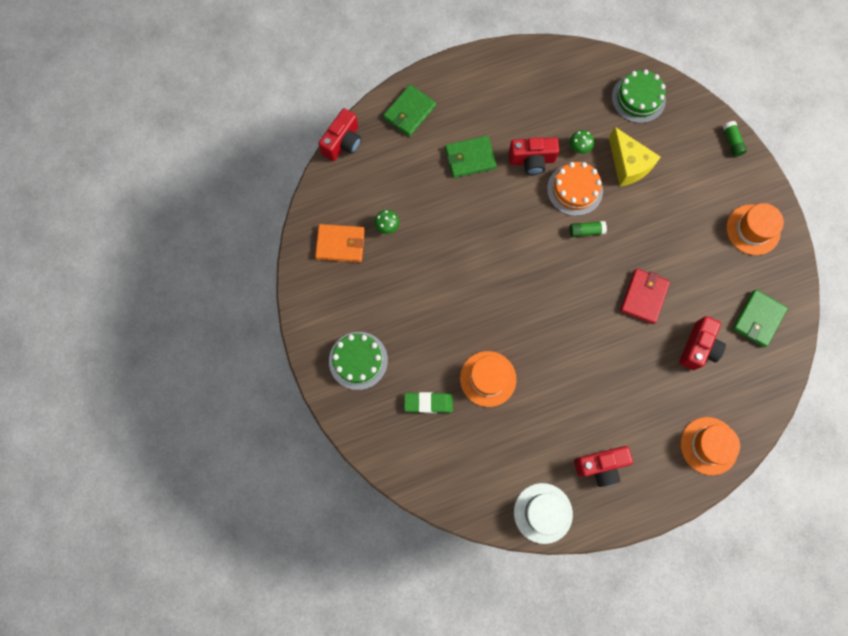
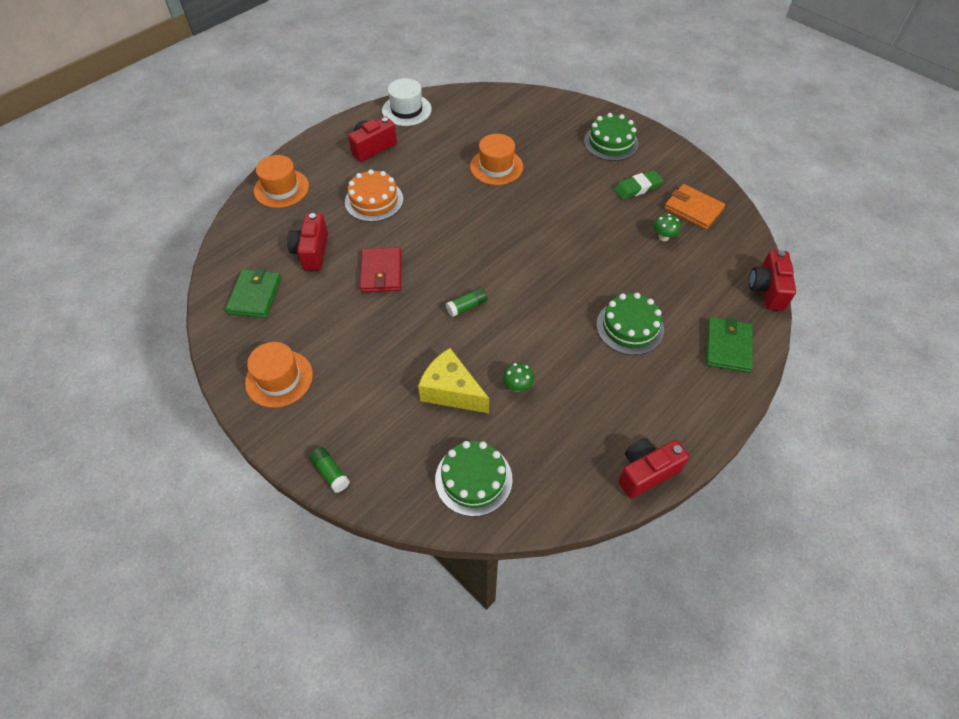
camera: 155 degrees right, 20 degrees down
(340, 244) = (693, 209): orange wallet -> orange wallet turned 60 degrees clockwise
(428, 403) = (535, 137): green eraser -> green eraser (637, 188)
(470, 158) = (630, 327): green wallet -> green cake
(531, 160) = (563, 351): red camera -> red camera (646, 472)
(575, 189) = (499, 341): orange cake -> orange cake (374, 200)

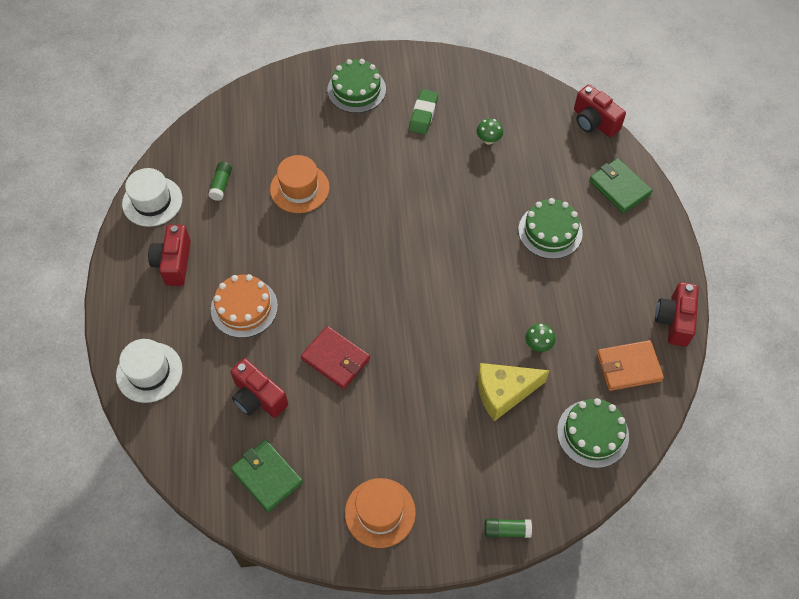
camera: 50 degrees left, 5 degrees up
(281, 188) = (149, 372): orange hat -> white hat
(467, 306) = (431, 322): green glue stick -> green glue stick (221, 185)
(693, 209) = (480, 98): orange wallet -> orange wallet (628, 367)

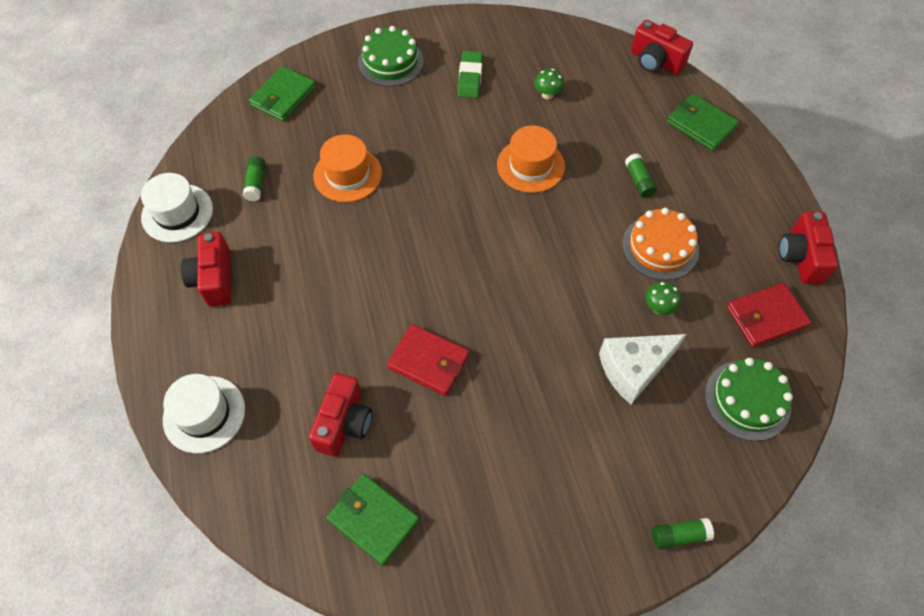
camera: 10 degrees left, 0 degrees up
(244, 307) = (307, 318): orange cake -> orange cake (660, 247)
(257, 109) = (283, 96): none -> green wallet
(258, 397) = (344, 423): red camera -> red camera turned 105 degrees counterclockwise
(380, 512) = (522, 541): orange hat -> orange hat (530, 165)
(503, 393) = (633, 369): yellow cheese -> white cheese
(550, 231) = (639, 181): green cake -> green glue stick
(628, 367) = (766, 317): orange wallet -> red wallet

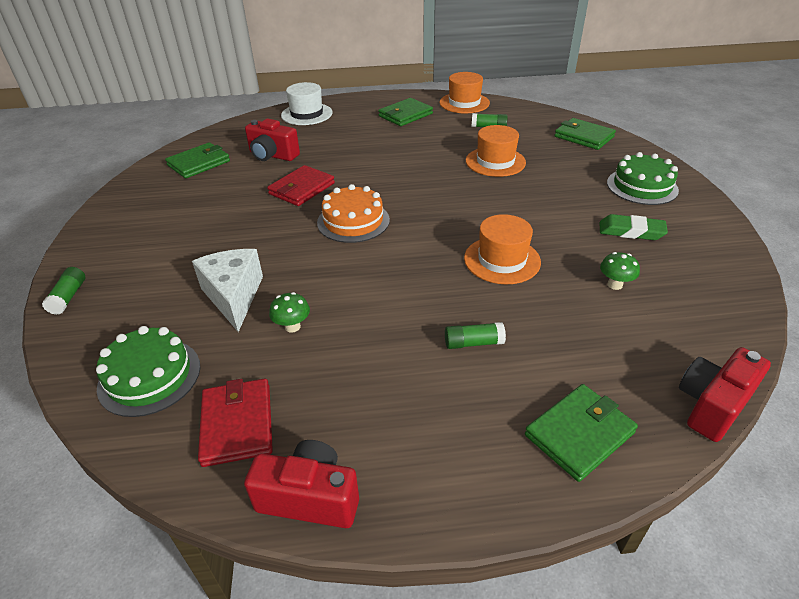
camera: 100 degrees right, 20 degrees down
(177, 213) = (464, 103): white hat -> orange hat
(214, 279) = (405, 115): red camera -> green wallet
(660, 247) = (370, 343): orange cake -> orange cake (353, 221)

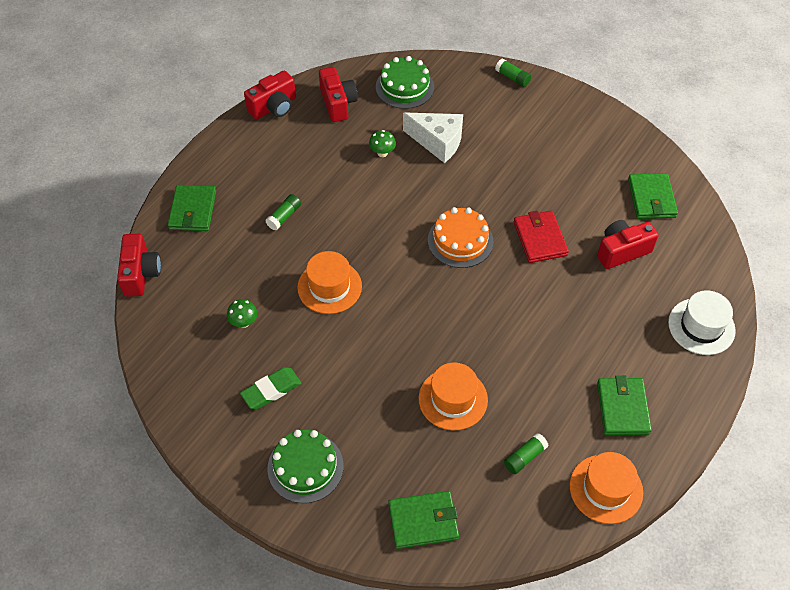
camera: 130 degrees right, 15 degrees up
(237, 424) = (338, 103): red wallet -> red camera

